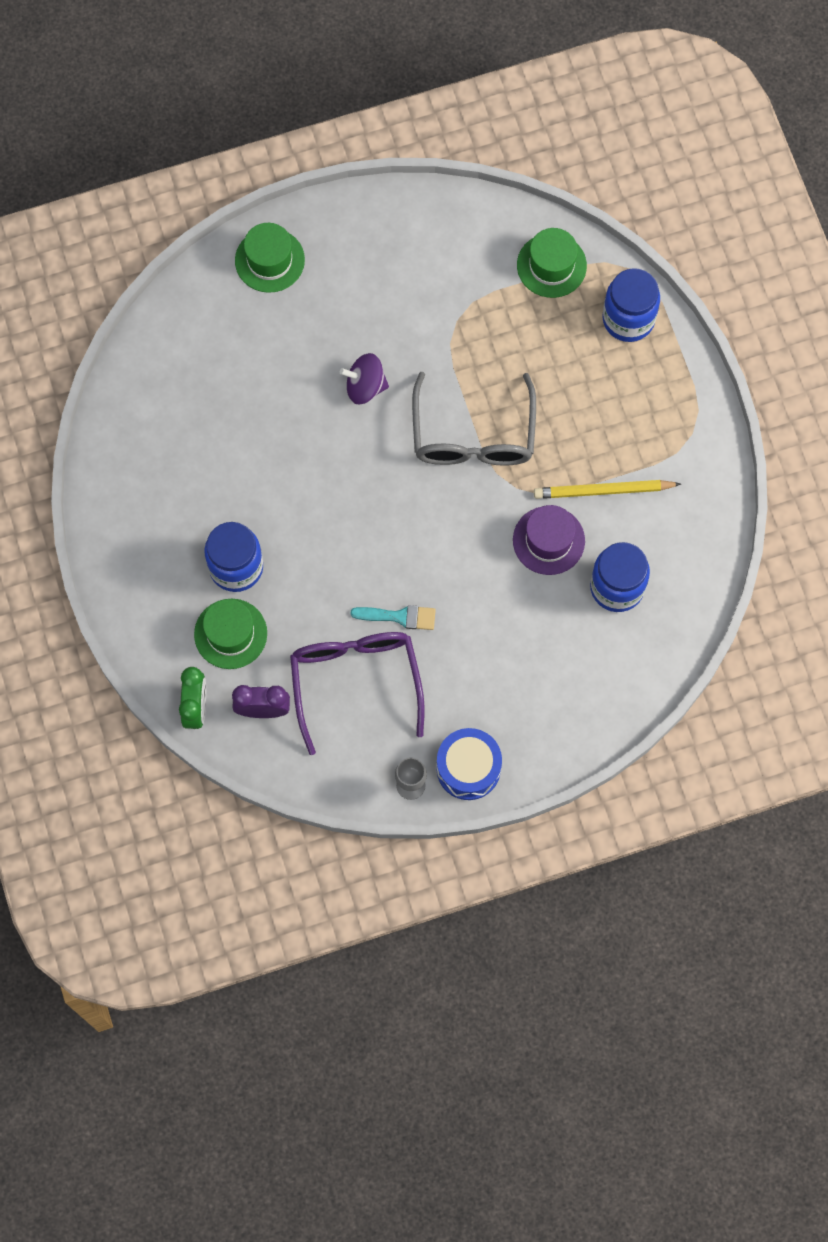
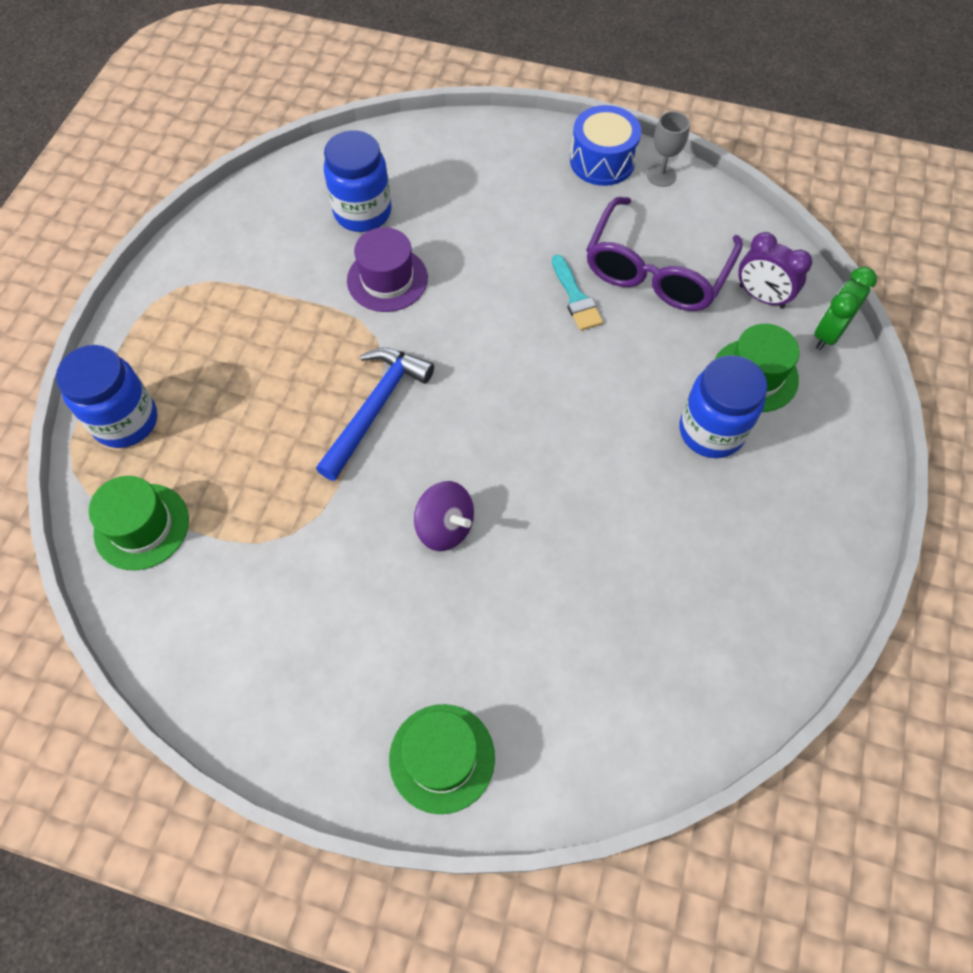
camera: 145 degrees left, 10 degrees down
(399, 617) = (576, 298): turquoise brush -> turquoise brush turned 150 degrees counterclockwise
(473, 435) = (376, 408): grey glasses -> blue hammer
(603, 491) = (301, 289): yellow pencil -> none

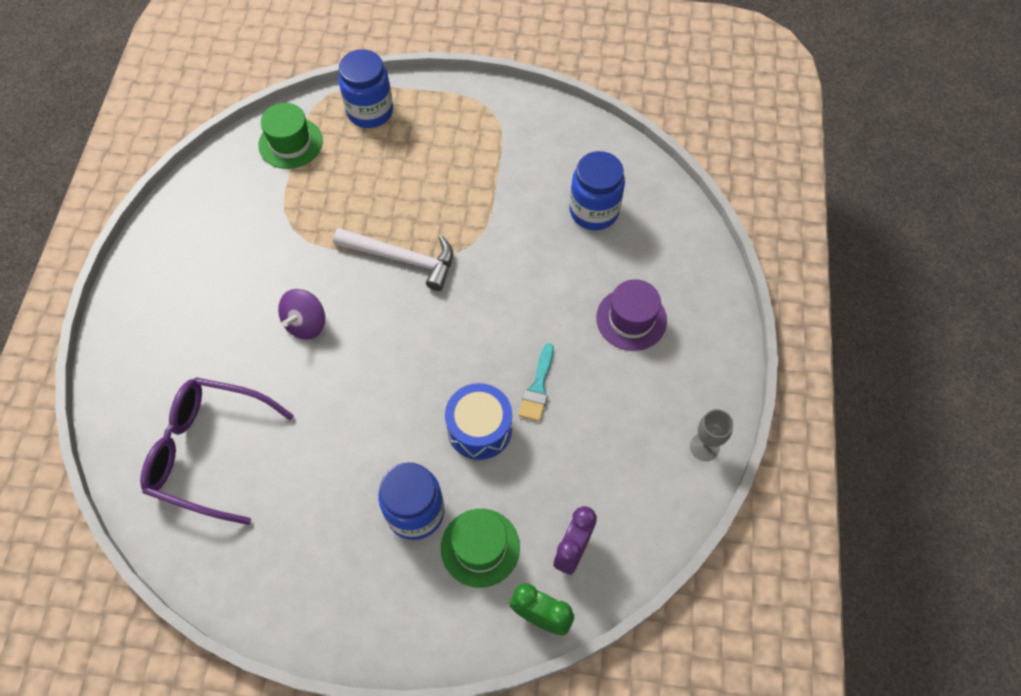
camera: 80 degrees right, 0 degrees up
(376, 408) = (402, 259): blue hammer -> white hammer
(387, 279) = (527, 242): purple hat -> purple hat (631, 319)
(442, 758) = (135, 351): green hat -> none
(576, 298) = (538, 387): turquoise brush -> turquoise brush turned 45 degrees counterclockwise
(602, 161) = (708, 391): blue drum -> blue drum (479, 429)
(656, 271) = (582, 452): purple glasses -> purple glasses (208, 452)

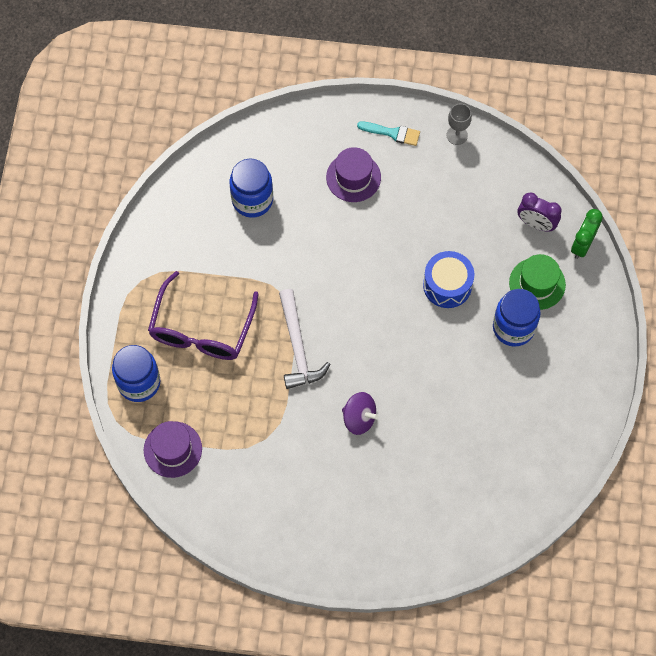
camera: 90 degrees left, 5 degrees up
(208, 452) = (472, 480): purple glasses -> purple glasses (201, 329)
(290, 143) = (172, 449): green hat -> purple hat
(402, 259) = (297, 347): white hammer -> white hammer turned 150 degrees clockwise
(538, 387) = (412, 244): turquoise brush -> turquoise brush (392, 133)

